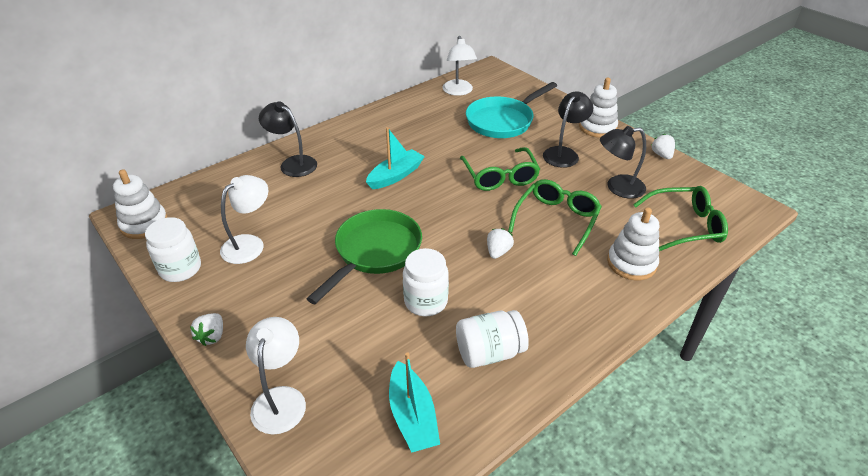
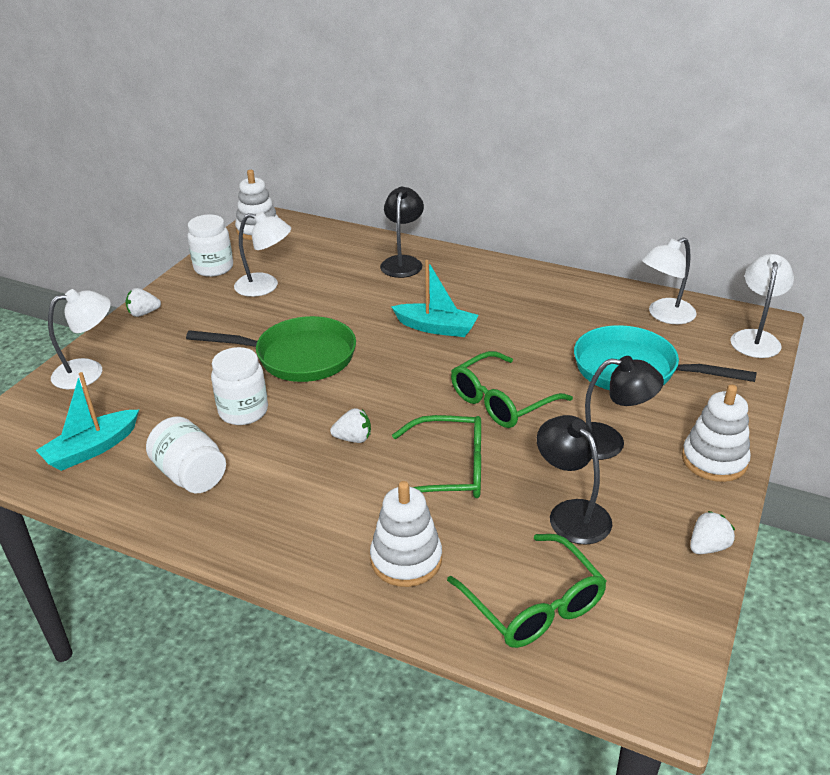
camera: 65 degrees right, 5 degrees down
(503, 75) = (755, 338): none -> white lamp

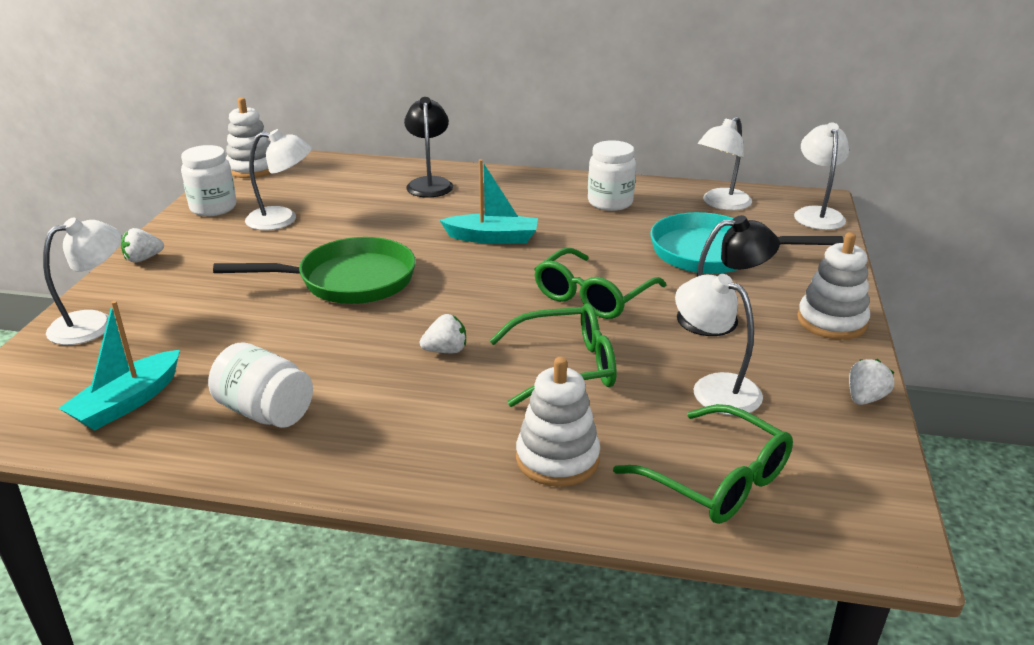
camera: 15 degrees left, 5 degrees down
(243, 411) = (305, 340): white jar -> white jar (610, 202)
(571, 513) = (714, 388): black lamp -> white lamp

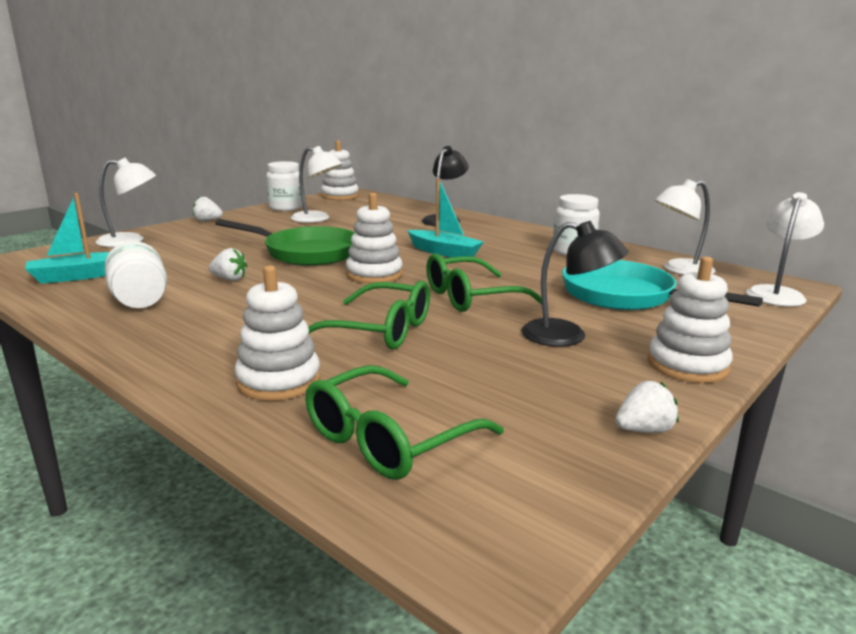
camera: 30 degrees right, 10 degrees down
(446, 350) = (307, 300): white strawberry -> white strawberry (229, 279)
(465, 293) = (374, 274): none -> white stacking toy
(714, 388) = (489, 377): white lamp -> none
(716, 480) = (388, 439): green glasses -> green glasses turned 60 degrees clockwise

